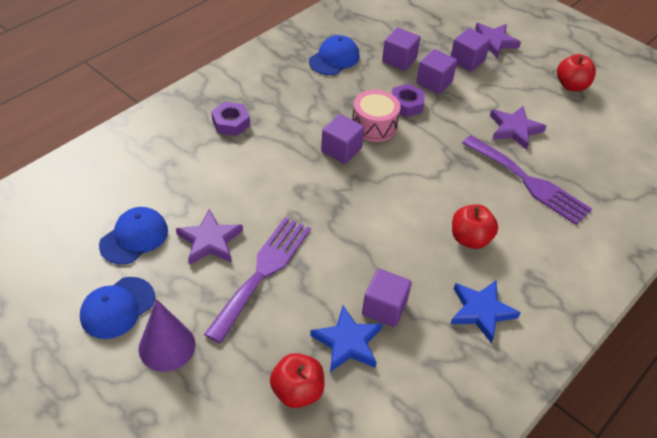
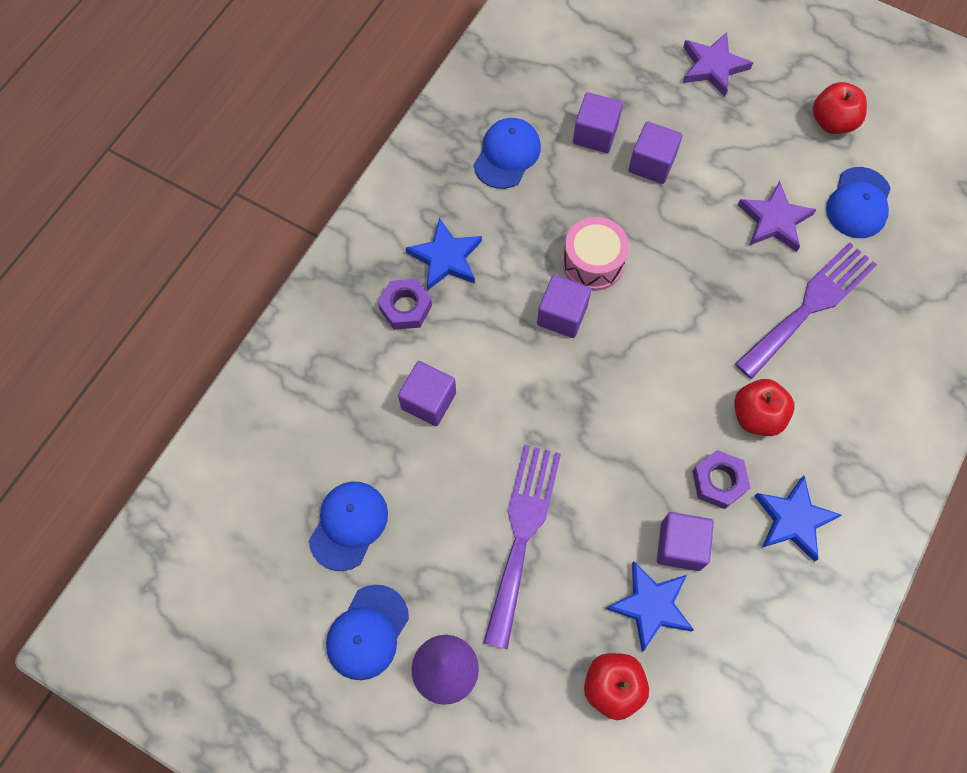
camera: 10 degrees left, 20 degrees up
(210, 241) = (443, 505): purple star -> none
(270, 102) = (445, 258): none -> blue star
(406, 104) = (625, 213): purple nut -> purple nut (719, 481)
(467, 60) = (686, 111): purple cube -> purple cube (428, 401)
(529, 182) = (810, 306): purple fork -> purple fork turned 75 degrees counterclockwise
(580, 132) = (858, 203): none -> blue cap

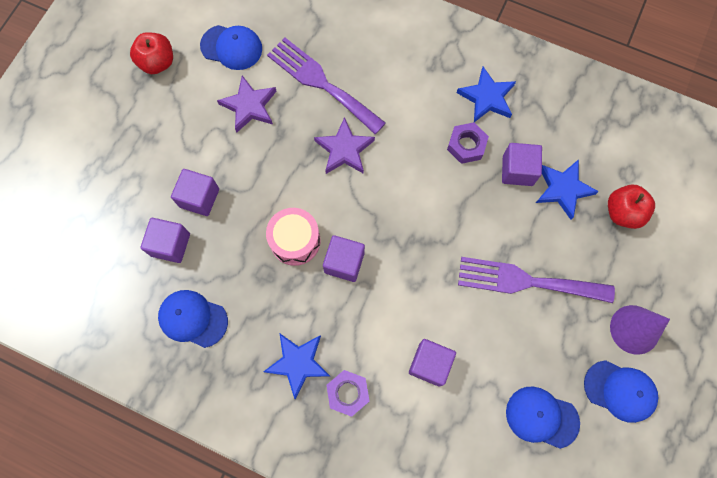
camera: 95 degrees left, 5 degrees up
(713, 66) = (101, 151): purple star -> purple star (344, 149)
(757, 416) = (413, 120): red apple -> none

